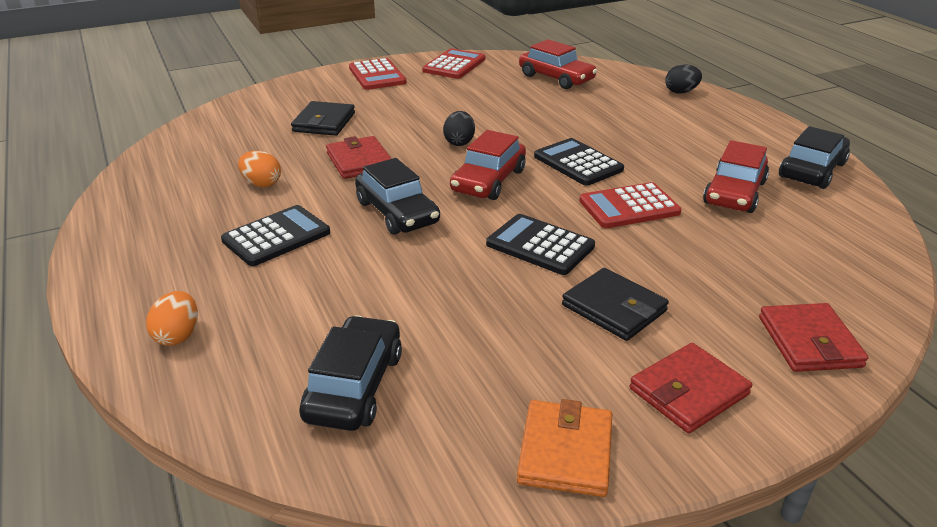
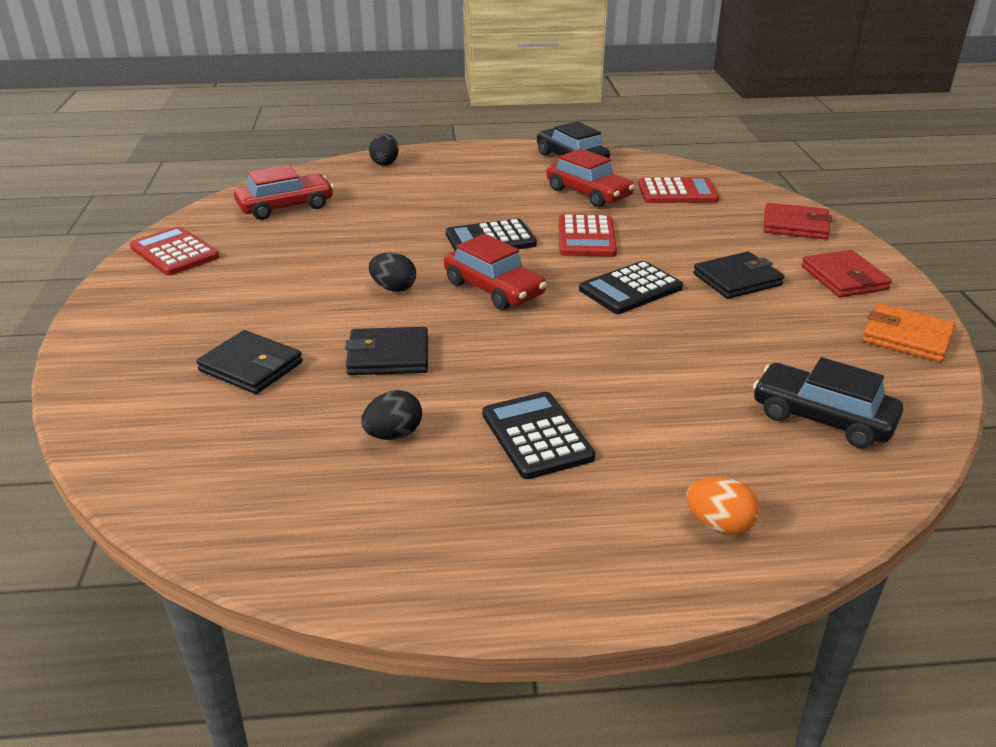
camera: 70 degrees left, 0 degrees up
(261, 184) = (393, 435): orange egg -> black egg
(359, 161) = (388, 356): red wallet -> black wallet
(377, 75) = (140, 307): red calculator -> red calculator (677, 192)
(397, 212) = (527, 350): black car -> none

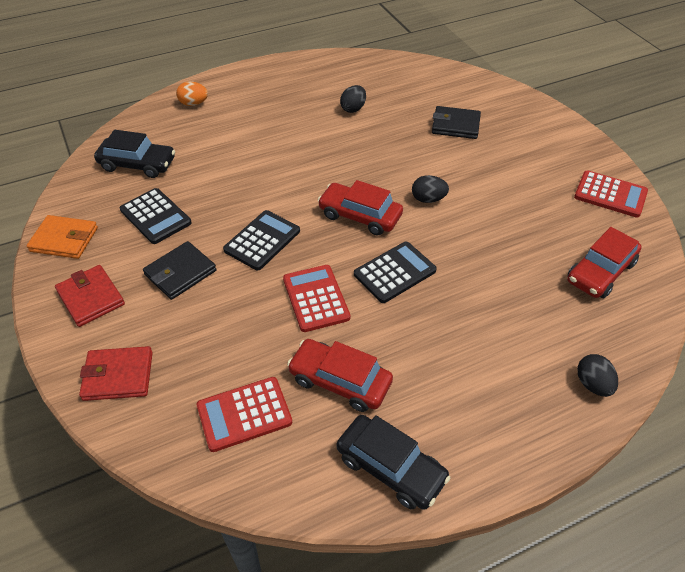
camera: 160 degrees right, 15 degrees up
(388, 356) = (389, 148): black wallet -> none
(536, 436) = (285, 123): black calculator -> black calculator (155, 216)

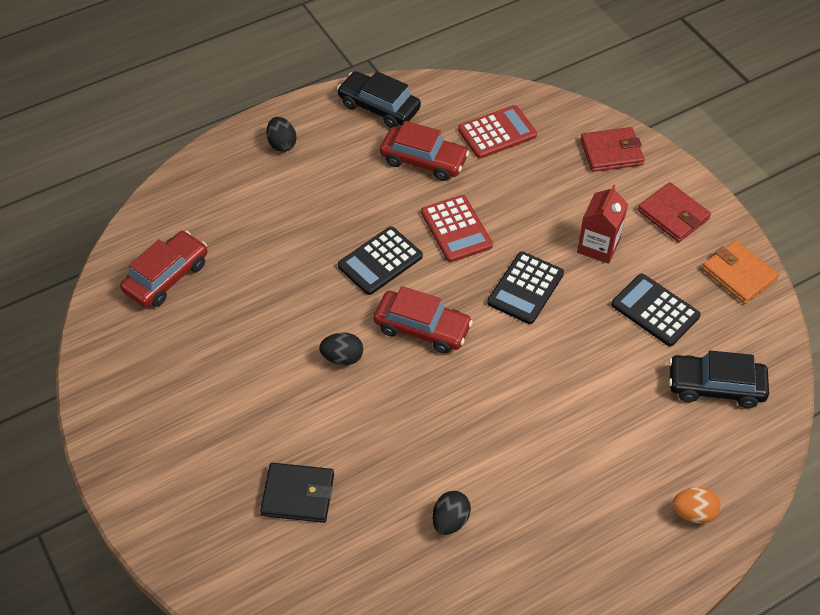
camera: 175 degrees right, 5 degrees up
(64, 239) = (739, 274): orange wallet -> orange wallet turned 45 degrees clockwise
(180, 273) = (598, 246): black wallet -> red carton
(592, 384) = (209, 172): black egg -> black egg (282, 144)
(610, 194) = (118, 381): red calculator -> none

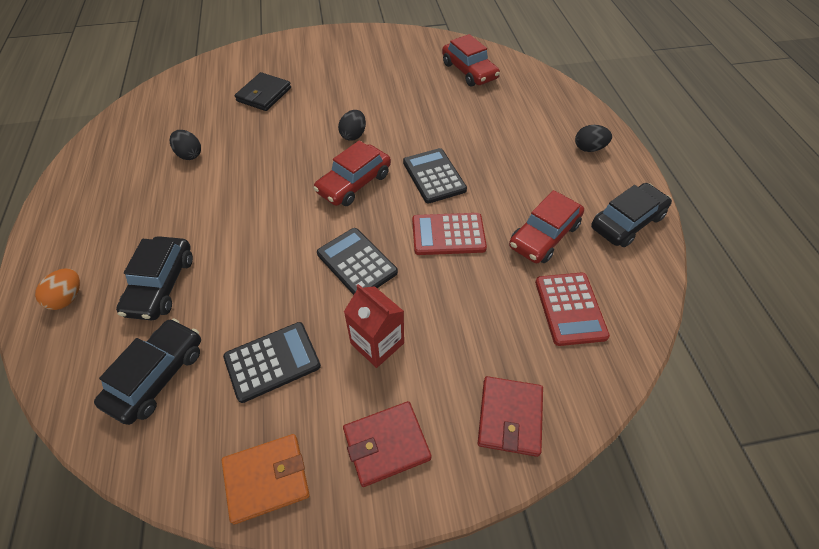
camera: 110 degrees right, 0 degrees up
(634, 438) = (161, 285): none -> black car

